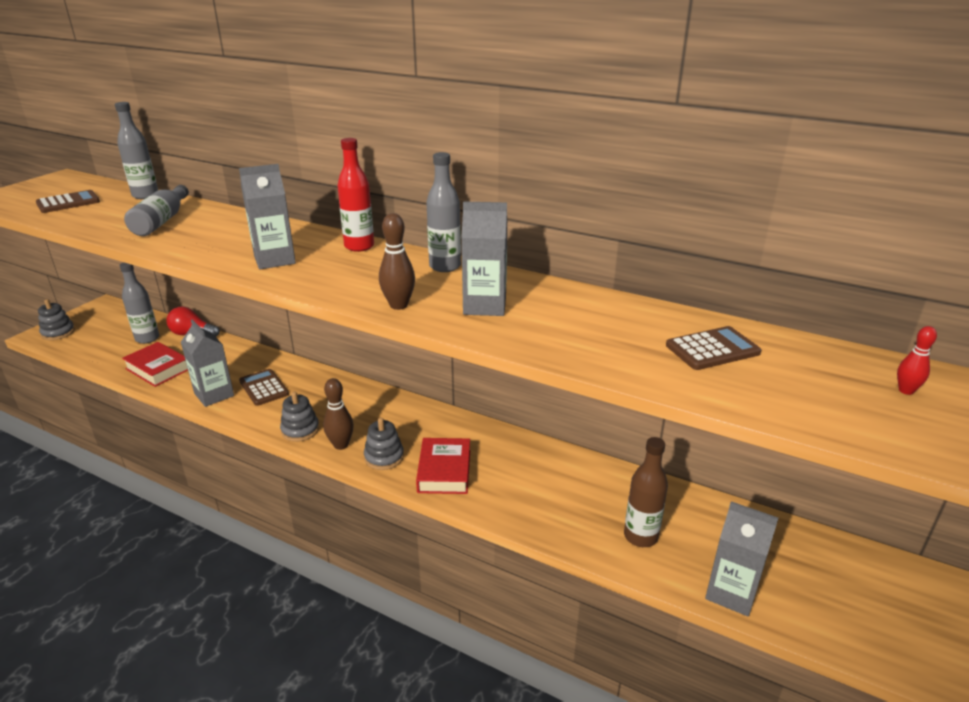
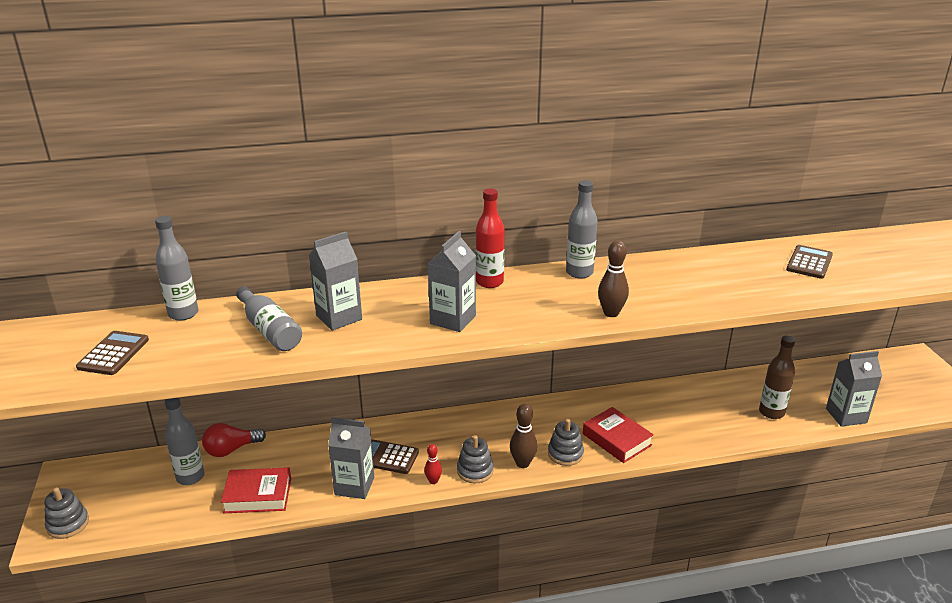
camera: 40 degrees left, 0 degrees up
(484, 306) = (658, 289): grey carton -> grey carton (339, 317)
(906, 390) = (909, 248): red bowling pin -> red bowling pin (433, 481)

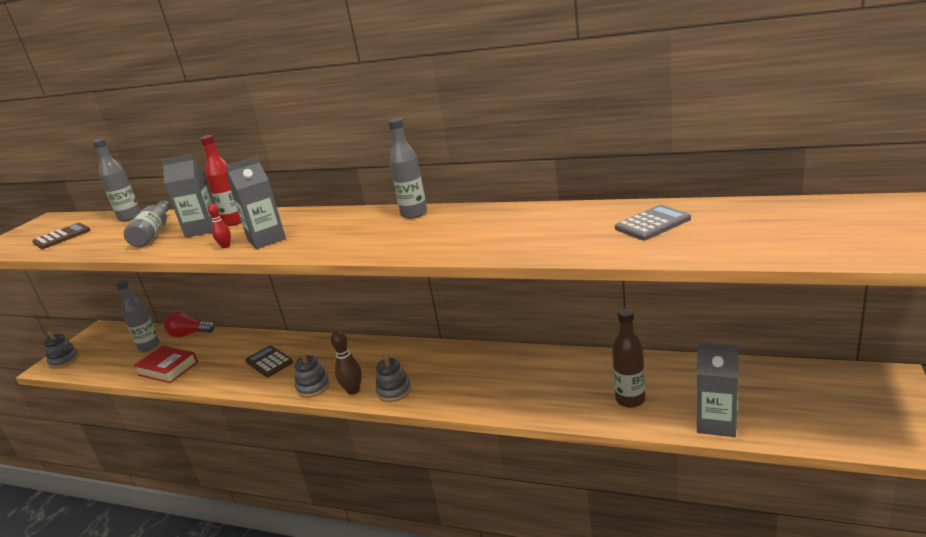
camera: 35 degrees right, 5 degrees down
(354, 486) = (226, 377): grey carton -> none
(433, 481) = (277, 387): red bowling pin -> red bowling pin (226, 246)
(489, 282) = (335, 215): red bottle -> red bottle (235, 221)
(611, 313) = (387, 249): brown bowling pin -> none
(617, 439) = (450, 389): red book -> none
(809, 263) = (652, 224): brown calculator -> grey calculator

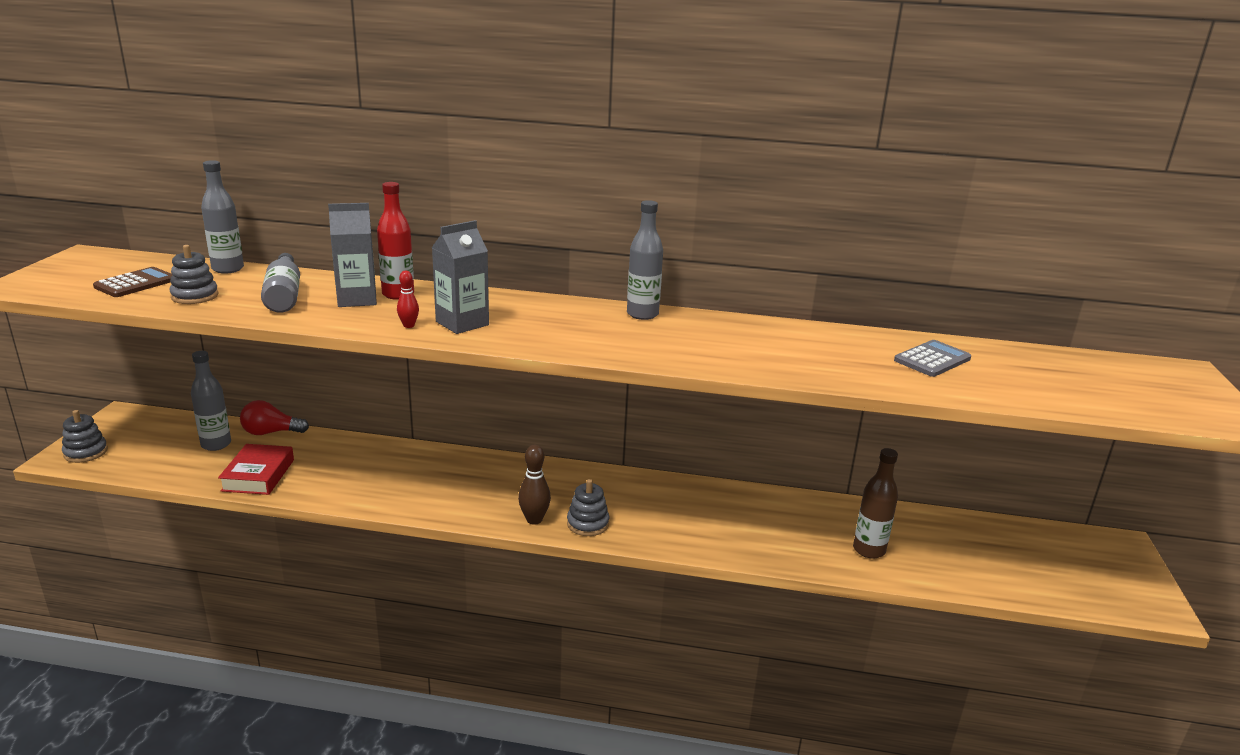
camera: 15 degrees left, 0 degrees up
(168, 368) = (258, 475): red book -> red book turned 75 degrees clockwise
(269, 362) = (405, 477): brown calculator -> none
(313, 387) = (479, 512): grey stacking toy -> grey stacking toy (195, 296)
(716, 423) = (966, 579): grey carton -> none

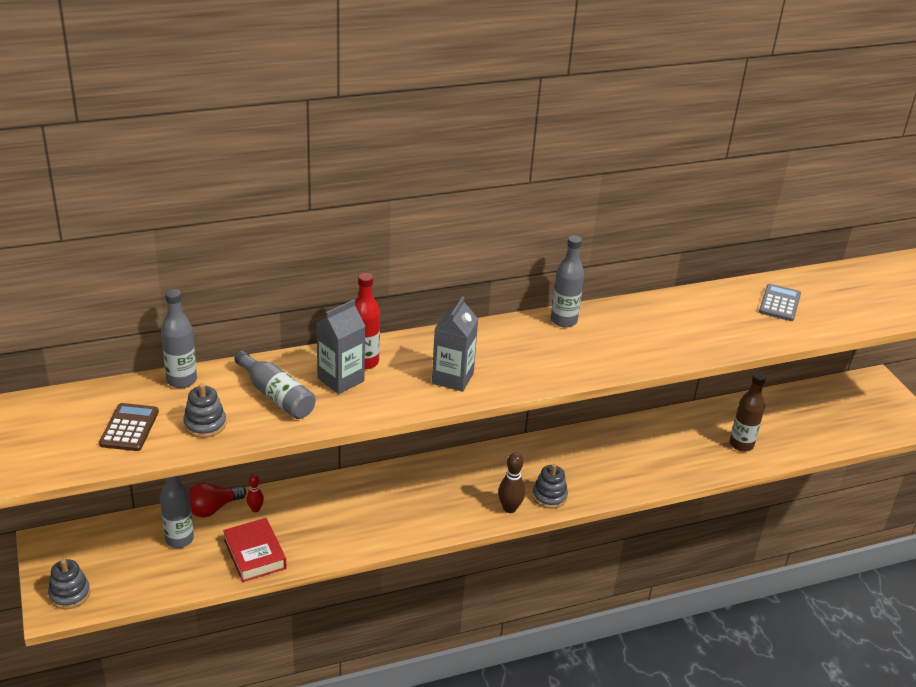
camera: 30 degrees left, 10 degrees up
(409, 325) = (417, 395): red bowling pin -> red bowling pin (255, 509)

